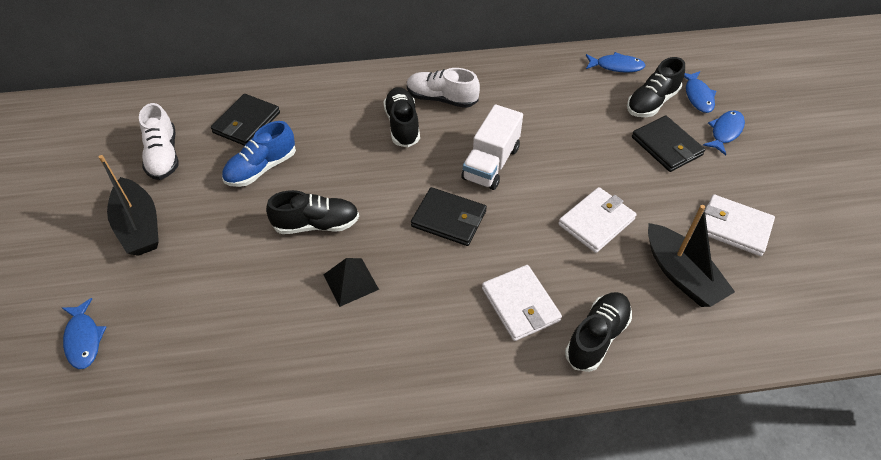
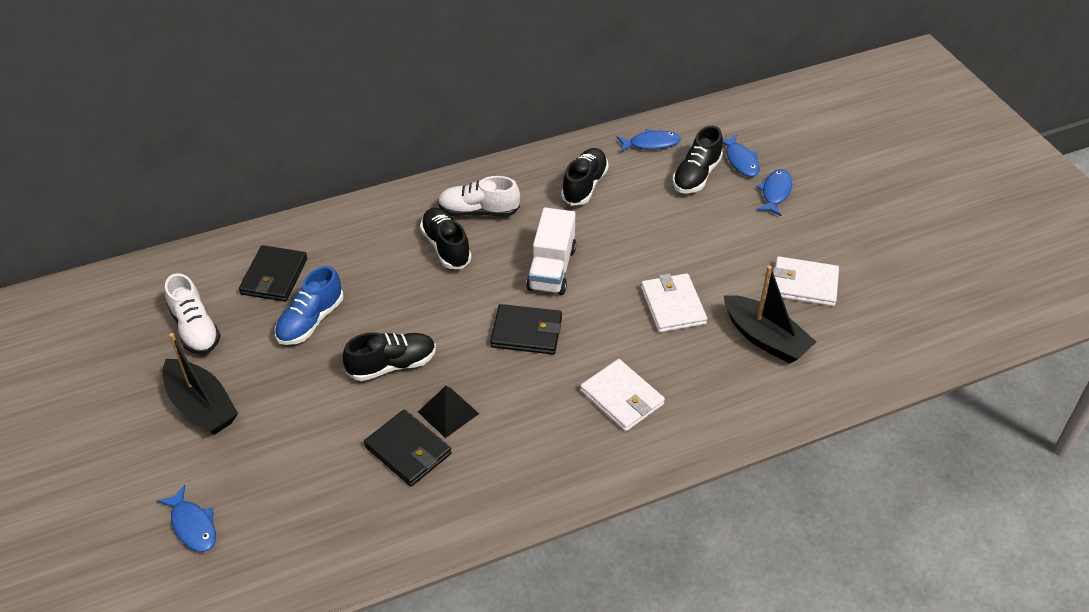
camera: 15 degrees left, 5 degrees down
(596, 222) = (673, 305): white wallet -> white wallet turned 45 degrees counterclockwise
(597, 337) = (701, 411): black shoe -> black shoe (584, 185)
(666, 146) = (722, 218): black wallet -> black wallet (408, 450)

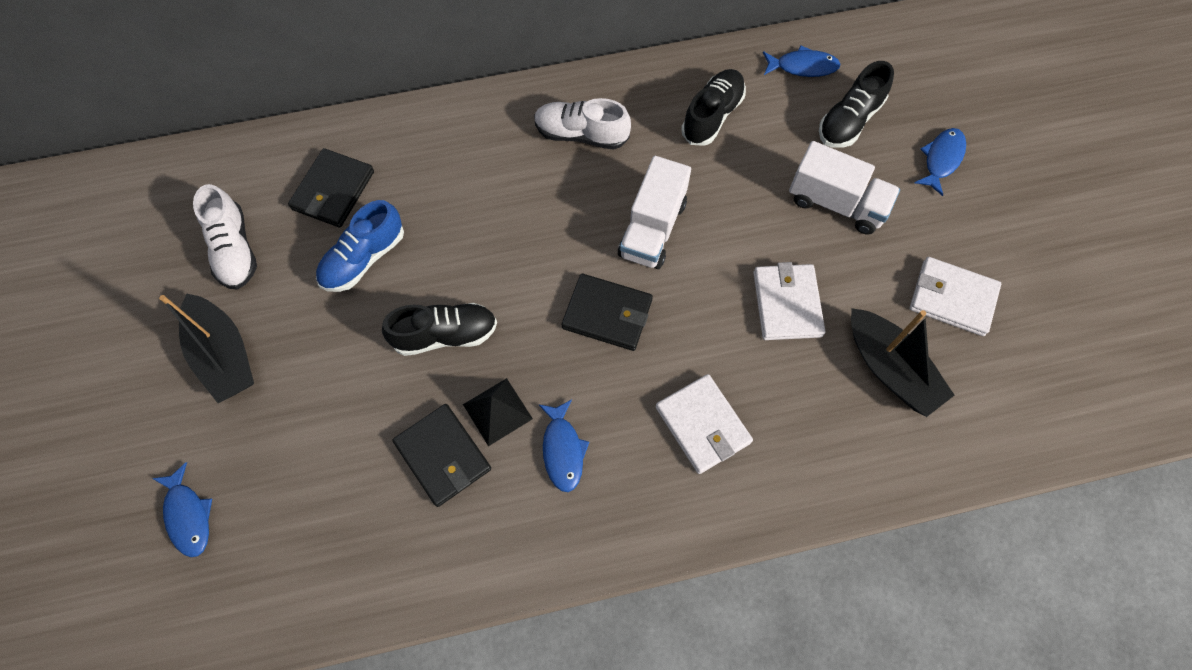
camera: 10 degrees right, 20 degrees up
(446, 247) = (535, 179): black shoe -> none
(698, 232) = (836, 203): none -> white truck
(740, 161) = (907, 107): blue fish -> blue fish (563, 450)

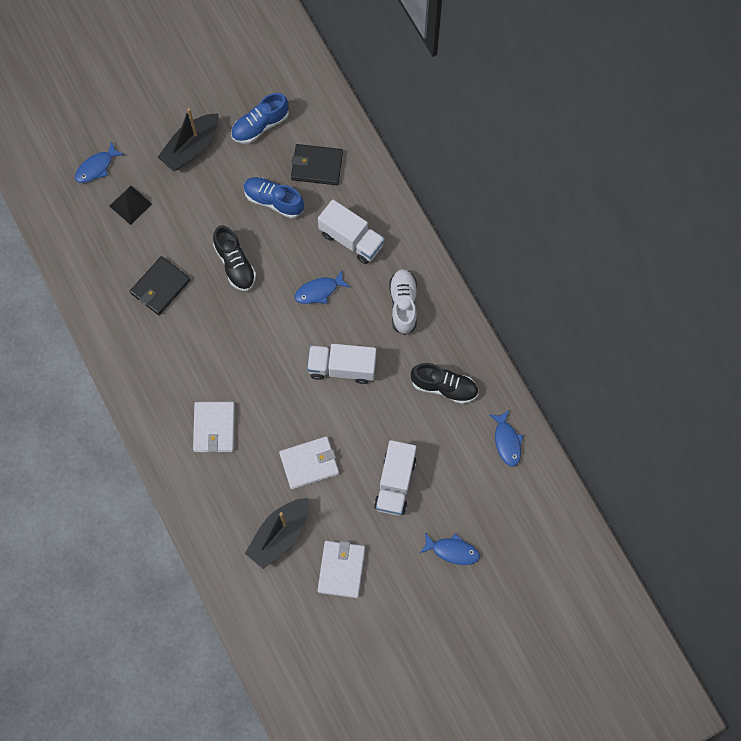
camera: 75 degrees right, 5 degrees up
(234, 250) = (260, 126): white shoe -> blue shoe
(463, 173) = (351, 239): none -> white truck
(497, 411) = (194, 308): black pyramid -> black pyramid (130, 205)
(563, 450) = (179, 351): blue fish -> blue fish (319, 291)
(607, 314) = (273, 355): black wallet -> none
(703, 425) = (214, 428): white wallet -> white wallet turned 45 degrees counterclockwise
(849, 120) = (467, 482): black shoe -> none

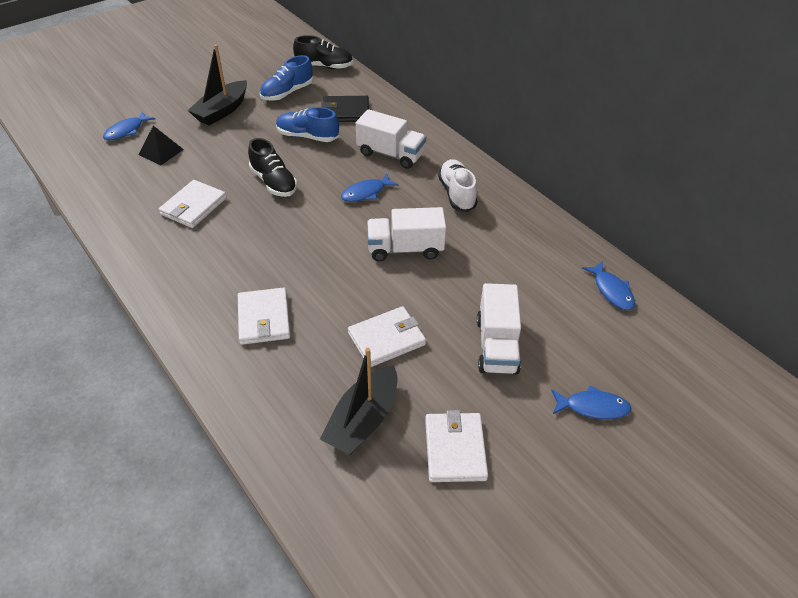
camera: 10 degrees left, 25 degrees down
(160, 287) = (193, 206): black wallet -> white wallet
(444, 387) = (523, 252): black shoe -> black shoe (324, 66)

